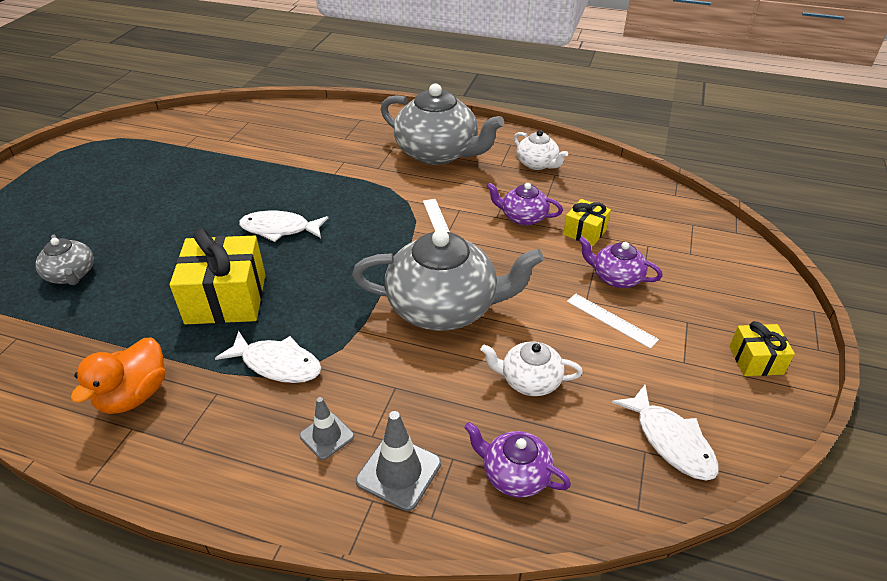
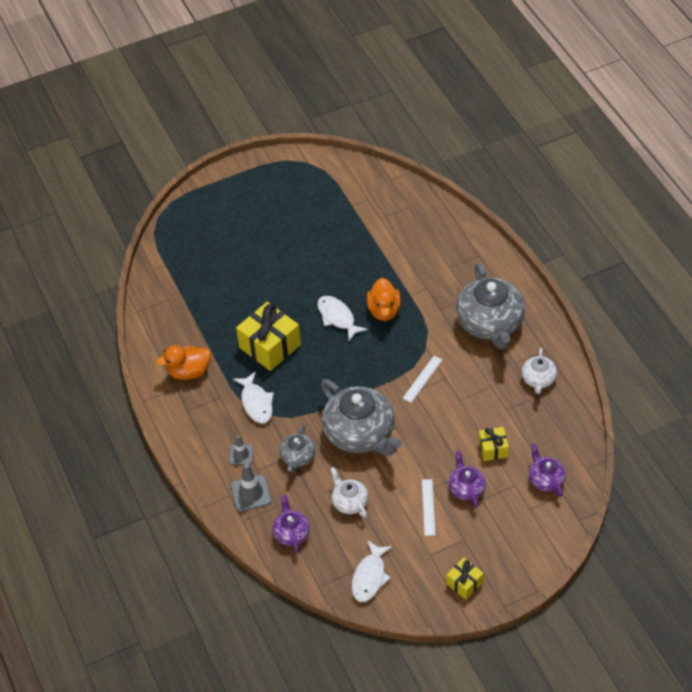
camera: 50 degrees right, 10 degrees up
(71, 275) = (217, 274): grey teapot -> grey teapot (297, 457)
(323, 197) = (384, 310): none -> orange duck
(523, 217) = (473, 411): purple teapot -> purple teapot (546, 479)

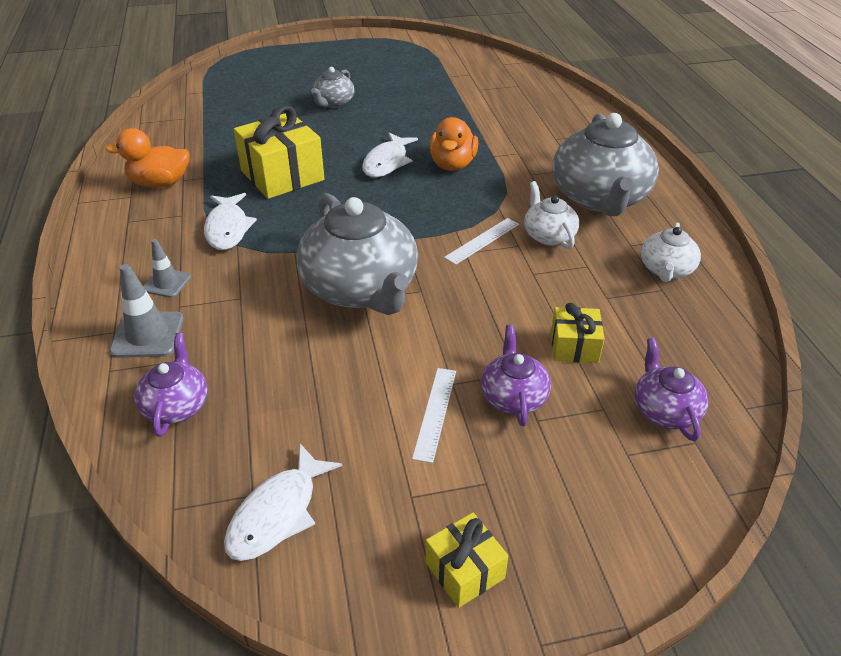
camera: 10 degrees right, 10 degrees down
(297, 457) = (249, 301): grey teapot -> grey teapot (333, 103)
(337, 317) = (387, 162): white fish -> white fish turned 135 degrees counterclockwise
(349, 502) = (300, 377): white teapot -> white teapot (548, 235)

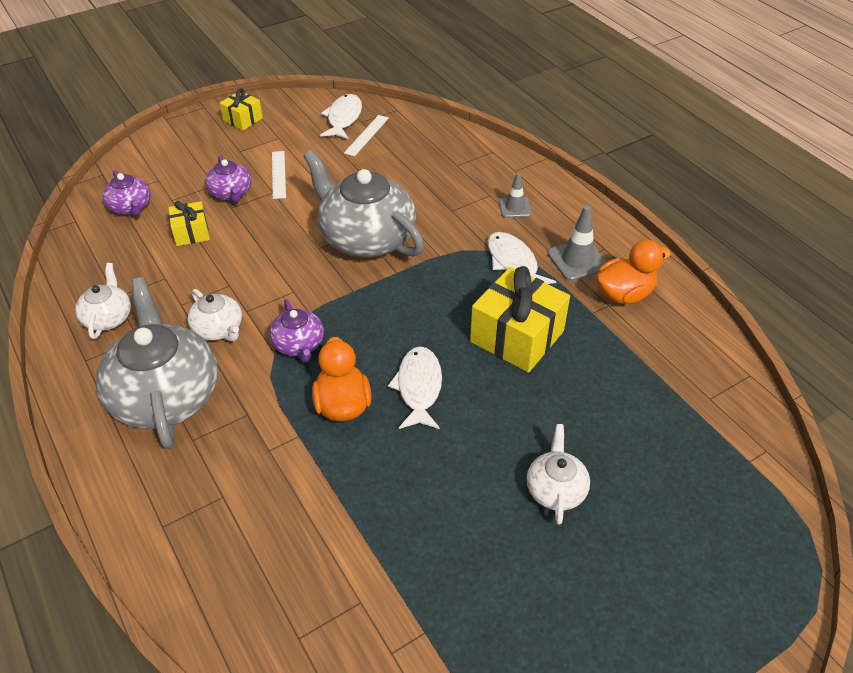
camera: 160 degrees right, 5 degrees up
(148, 335) = (490, 173): grey traffic cone -> grey traffic cone (577, 260)
(177, 405) = (434, 145): purple teapot -> purple teapot (299, 345)
(333, 103) = (555, 489): grey teapot -> white teapot
(482, 241) = (281, 307): white ruler -> white ruler (366, 135)

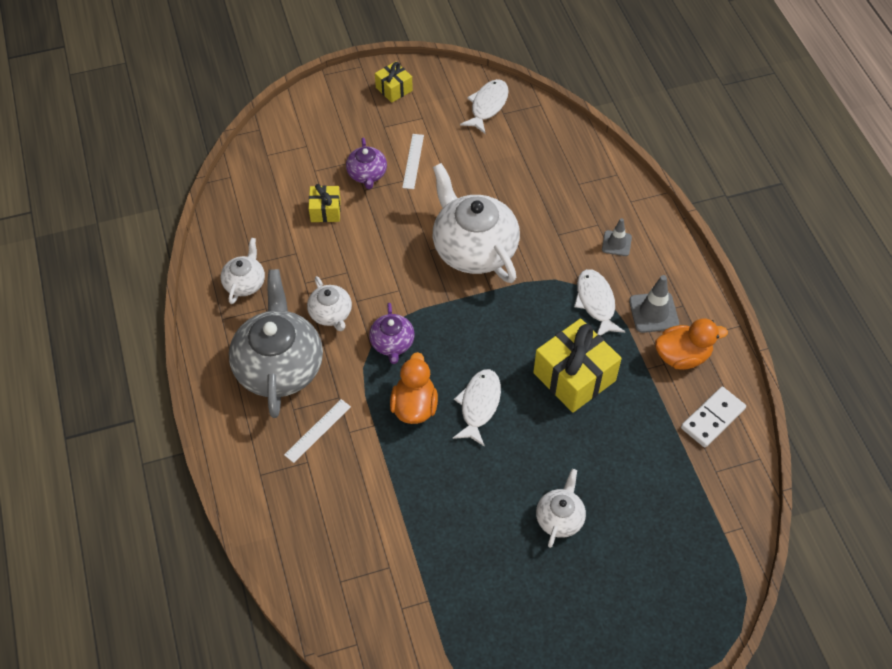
camera: 15 degrees right, 10 degrees up
(131, 207) = (278, 172): purple teapot -> none
(366, 135) = (504, 131): white ruler -> white ruler (317, 430)
(366, 238) = (474, 248): grey teapot -> white teapot
(682, 346) = (712, 418): none -> white domino

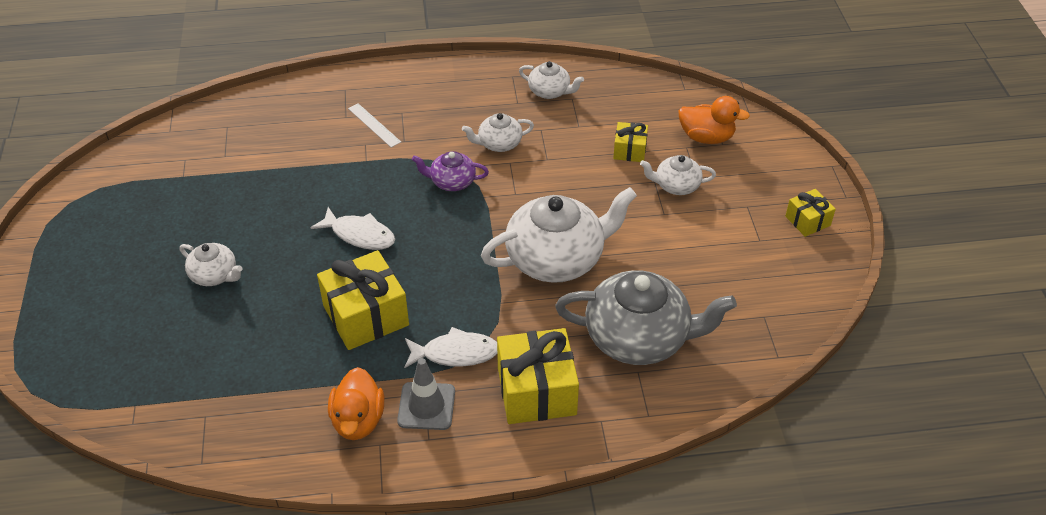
camera: 100 degrees right, 10 degrees down
(279, 365) = (450, 107): grey teapot -> grey teapot (639, 338)
(367, 174) = (676, 185): purple teapot -> white teapot
(413, 161) = (691, 224): white ruler -> none
(414, 406) = (375, 189): orange duck -> orange duck (706, 137)
(487, 106) = (777, 303): white fish -> none
(616, 243) = (536, 391): grey traffic cone -> yellow gift
(712, 418) = (268, 430): white domino -> none

